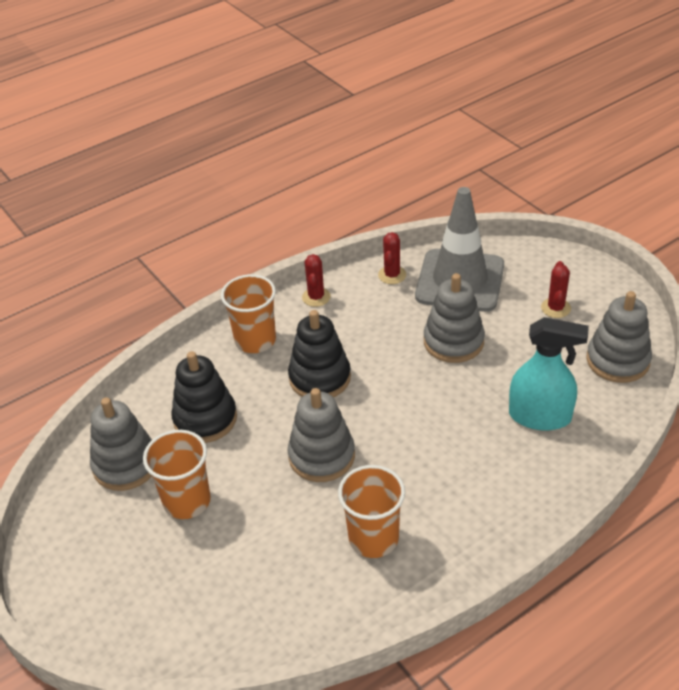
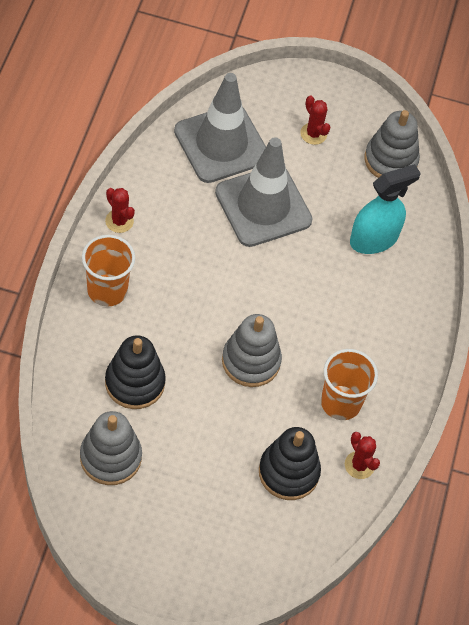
camera: 50 degrees left, 15 degrees up
(187, 501) = (186, 456): orange cup -> none
(320, 378) = (190, 296): black stacking toy -> black stacking toy (288, 472)
(392, 275) = (162, 166): red cactus -> red cactus (359, 465)
(453, 342) = (263, 206): grey stacking toy -> grey traffic cone

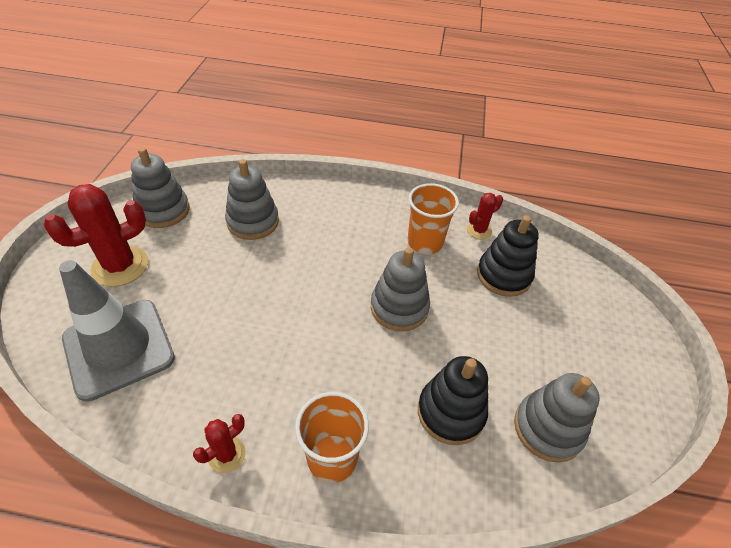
camera: 90 degrees left, 10 degrees down
(263, 206) = (211, 305): grey traffic cone -> none
(313, 134) = (120, 266): red cactus -> red cactus, size x1.91
(374, 239) = (253, 222): turquoise spray bottle -> grey stacking toy

